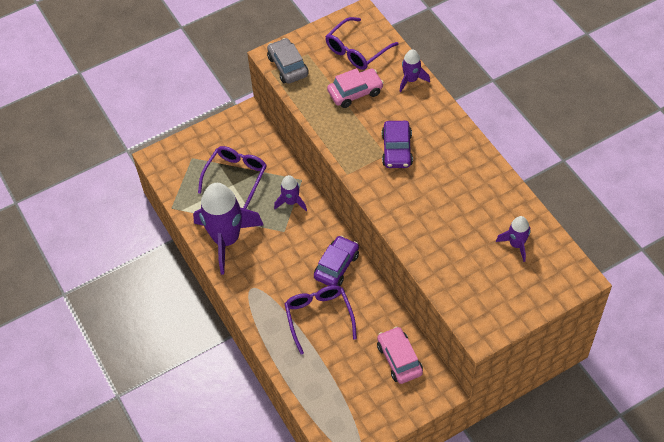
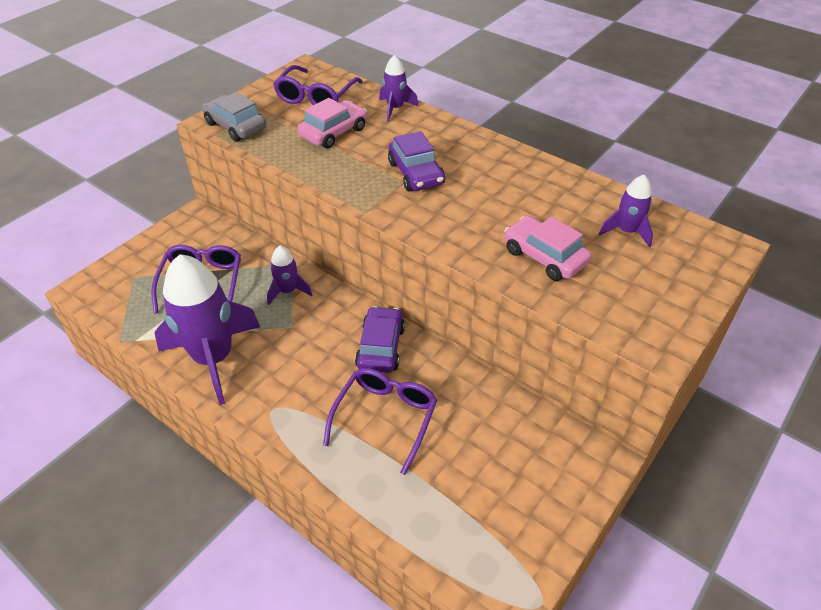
camera: 25 degrees left, 10 degrees down
(319, 317) = (385, 417): purple glasses -> purple glasses turned 60 degrees clockwise
(399, 359) = (524, 438): pink car -> pink car (544, 257)

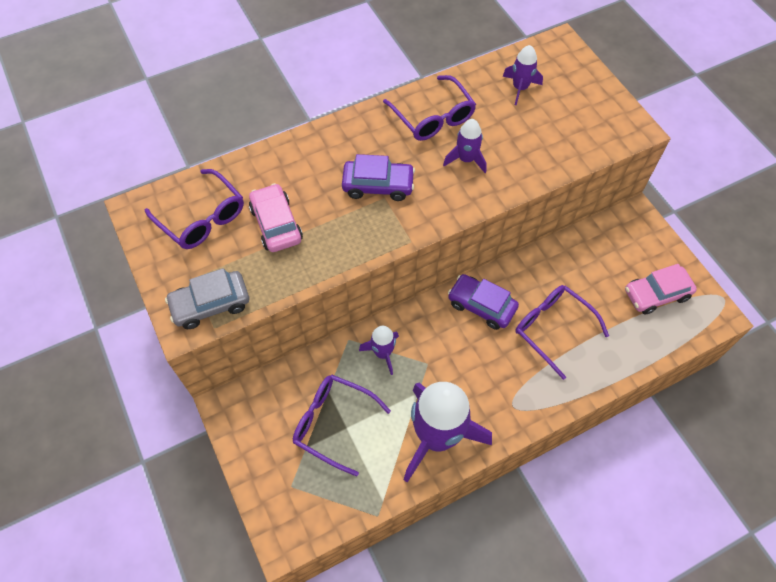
camera: 65 degrees left, 15 degrees up
(395, 108) = (267, 162): purple rocket -> purple rocket (466, 159)
(528, 183) = (433, 117): none -> purple glasses
(544, 257) = (524, 148): pink car -> pink car (656, 294)

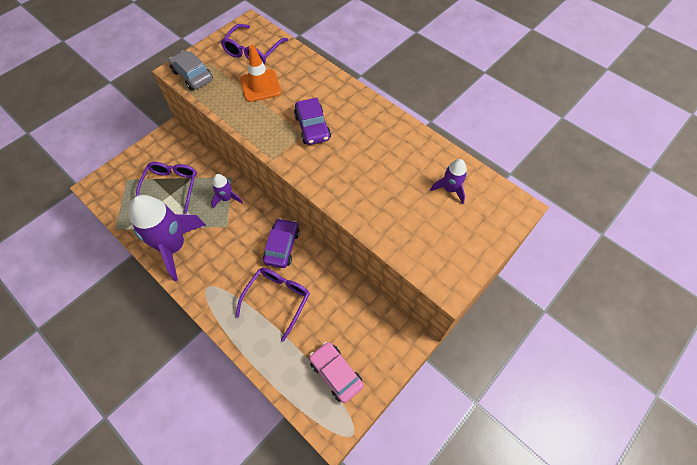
camera: 70 degrees right, 0 degrees up
(276, 224) = (260, 86): pink car -> orange traffic cone
(433, 117) = (389, 141): purple glasses -> none
(466, 159) = (358, 172): purple rocket -> none

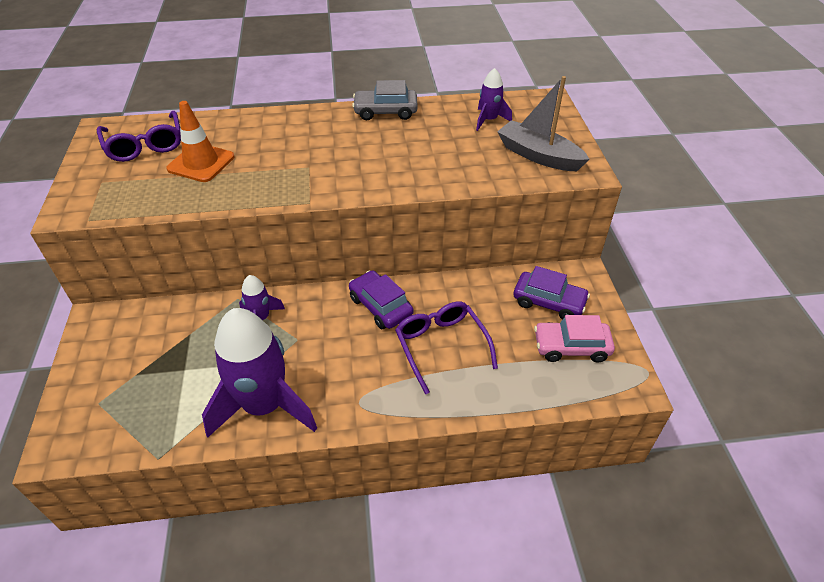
camera: 50 degrees left, 15 degrees down
(171, 187) = (175, 362): purple glasses -> none
(192, 76) = (100, 203): grey car -> grey car (385, 112)
(312, 127) = (310, 157): purple car -> purple car (549, 302)
(438, 245) = (539, 156): none -> grey boat

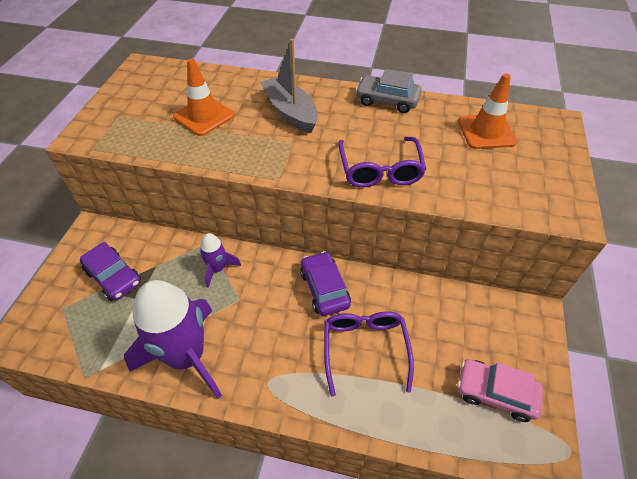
camera: 20 degrees right, 5 degrees up
(145, 145) = (167, 89): purple glasses -> purple glasses (380, 170)
(489, 120) = (486, 132): purple rocket -> orange traffic cone
(539, 156) = (524, 184): grey boat -> grey boat (290, 112)
(549, 302) = (489, 334): purple car -> purple car (114, 277)

